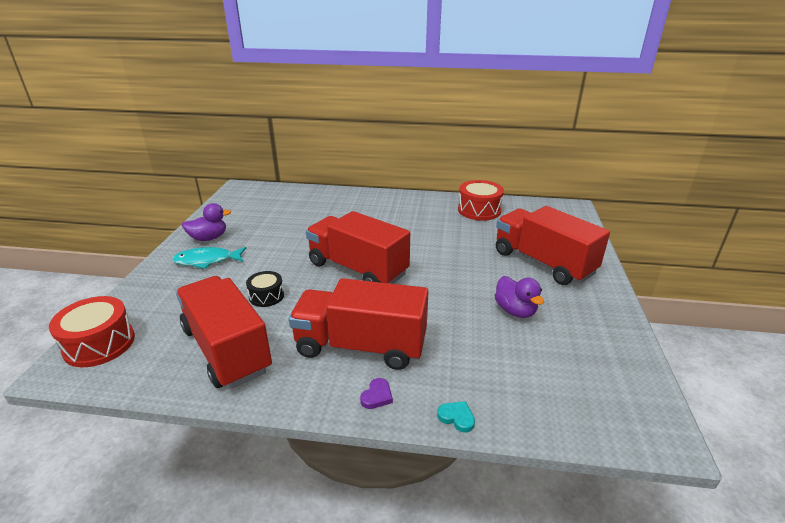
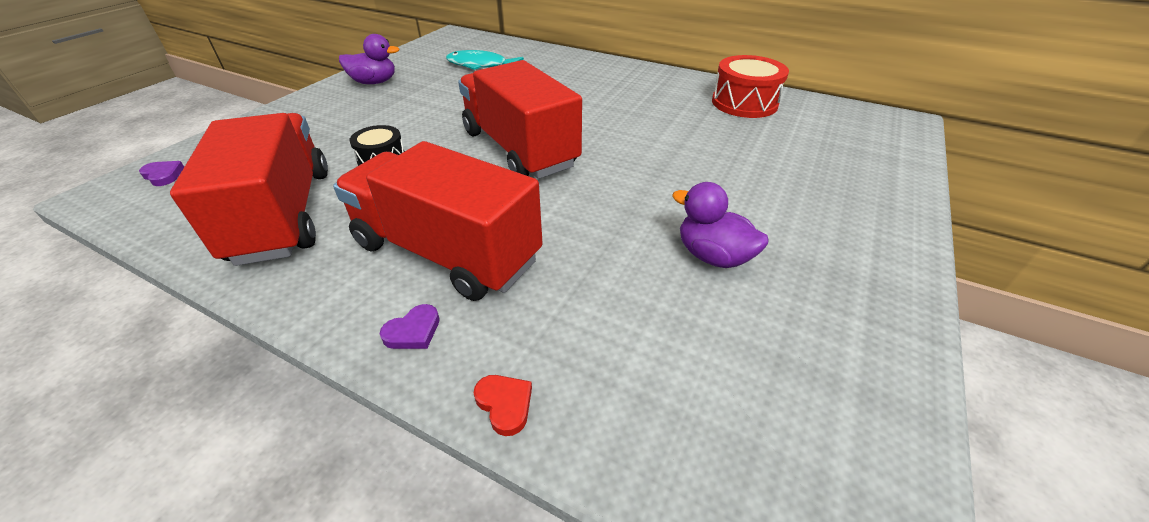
camera: 20 degrees right, 10 degrees up
(99, 344) = (163, 175): red drum -> purple heart
(207, 261) = (351, 106): turquoise fish -> turquoise fish (480, 65)
(456, 417) = (505, 404): turquoise heart -> red heart
(515, 311) = (713, 256): purple duck -> purple duck turned 135 degrees clockwise
(543, 263) = (804, 193): red truck -> none

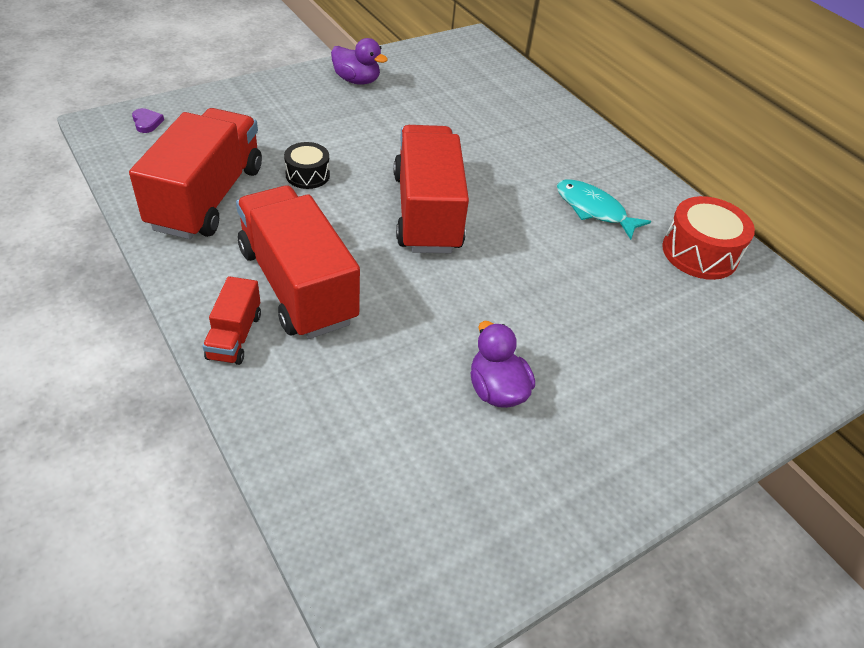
camera: 25 degrees right, 5 degrees up
(413, 331) = (234, 336): purple heart -> red truck
(480, 65) = (469, 95): turquoise fish -> turquoise fish (594, 210)
(505, 404) = (255, 415): red heart -> none

